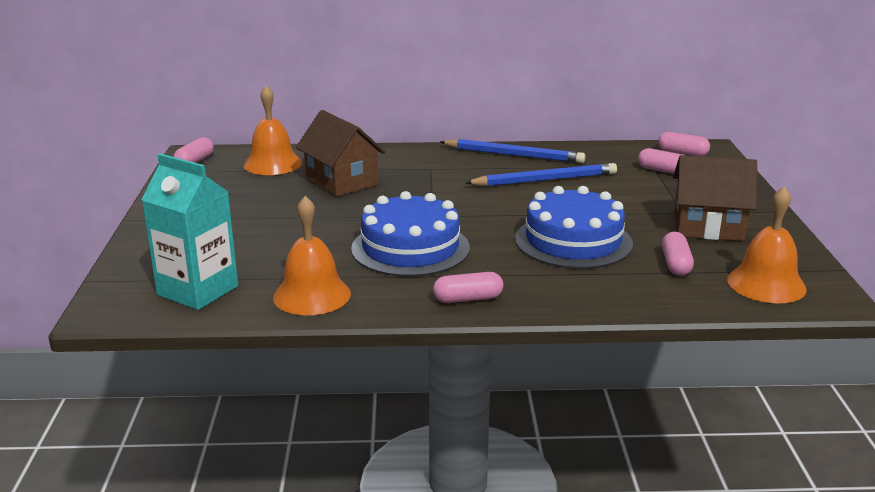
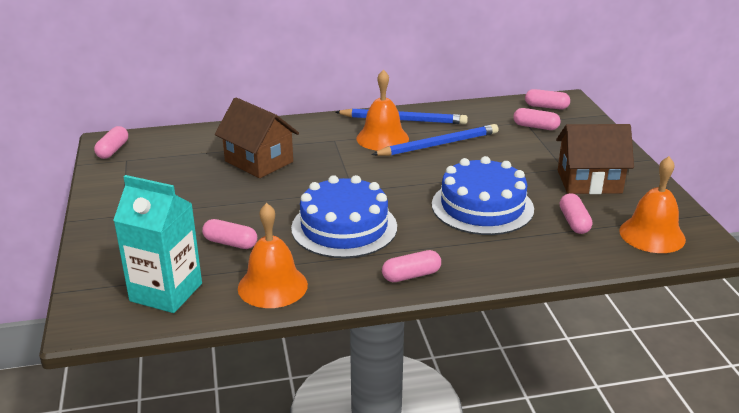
camera: 10 degrees left, 5 degrees up
(272, 164) = (188, 147): orange bell -> orange bell (382, 138)
(282, 252) = (230, 243): none -> pink capsule

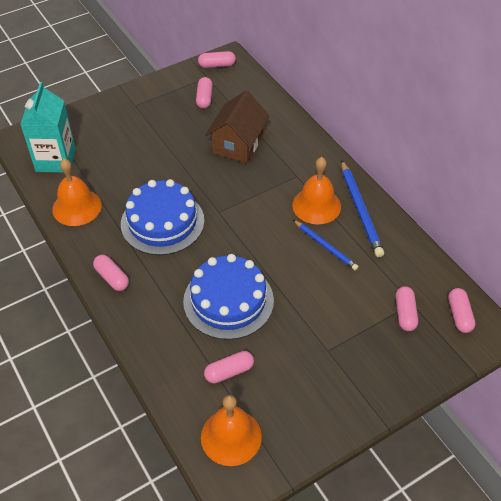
camera: 70 degrees right, 20 degrees up
(230, 243) = (120, 169): pink capsule -> pink capsule (204, 98)
(438, 144) = (325, 246): blue pencil -> blue pencil, size x0.65
(589, 181) = (310, 374): brown house -> none

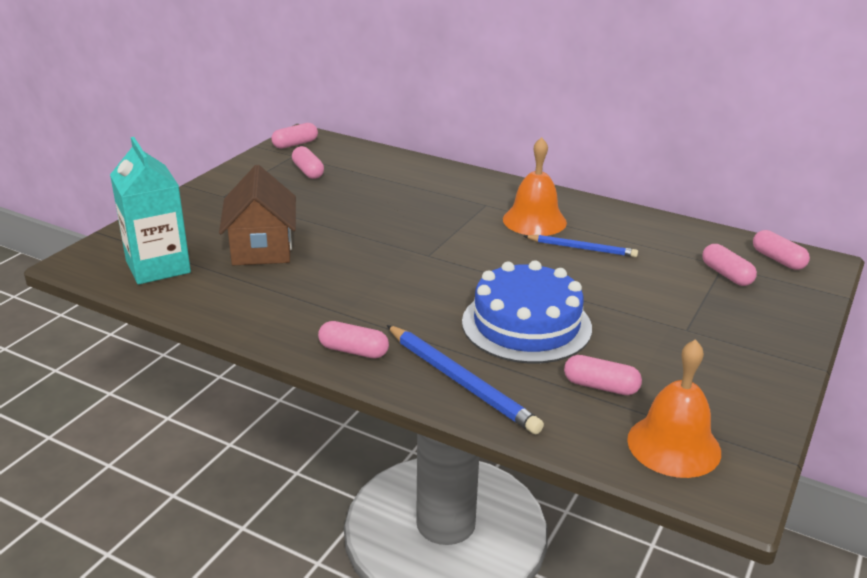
camera: 30 degrees left, 20 degrees down
(77, 207) = (234, 301): orange bell -> none
(162, 222) = (367, 282): blue cake -> none
(229, 372) = (600, 386): pink capsule -> pink capsule turned 75 degrees clockwise
(238, 144) = (389, 197): brown house -> brown house (261, 248)
(360, 210) = (585, 212): blue pencil -> blue pencil (461, 381)

